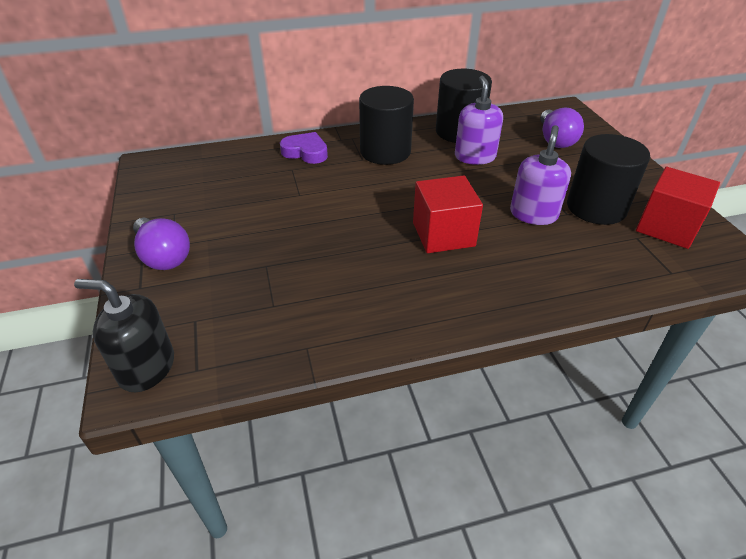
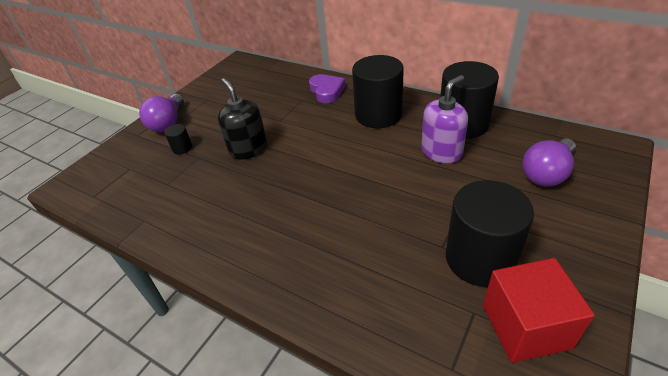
camera: 50 degrees right, 0 degrees up
(146, 367) = (82, 180): black soap dispenser -> black soap dispenser (248, 149)
(230, 268) = (182, 148): none -> black cylinder
(443, 234) = (319, 200): red cube -> none
(533, 214) = (411, 228): purple soap dispenser -> none

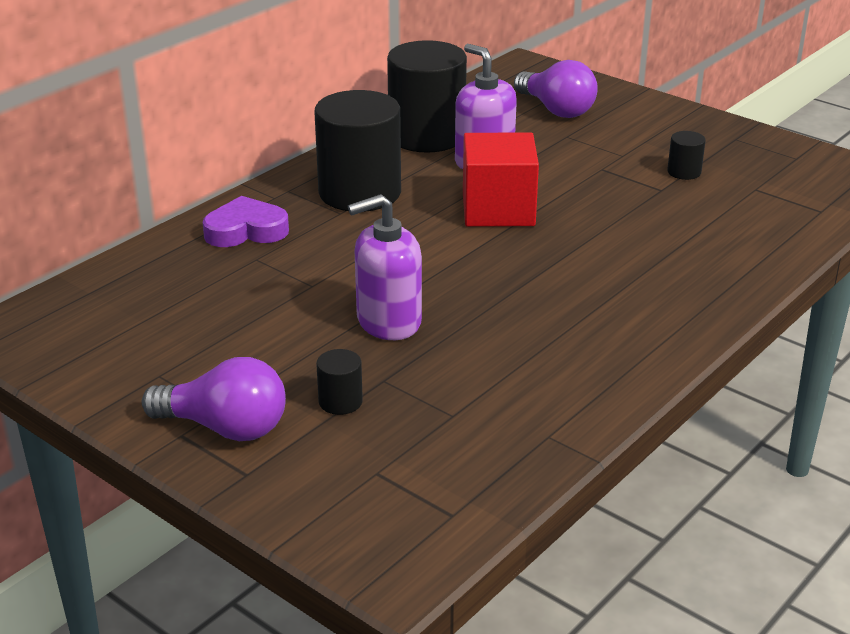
camera: 85 degrees left, 10 degrees down
(248, 149) = (388, 321): black soap dispenser -> purple soap dispenser
(480, 258) = (684, 172): black cylinder -> black cylinder, size x0.42
(525, 326) = (772, 167): red cube -> red cube (498, 210)

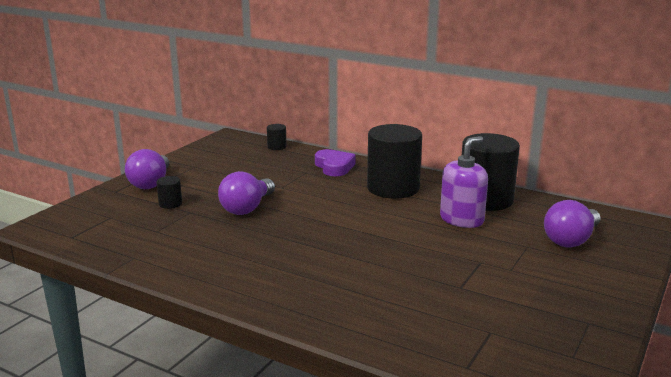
camera: 80 degrees right, 10 degrees down
(388, 321) = (247, 208): purple soap dispenser -> purple light bulb
(498, 210) = (392, 228): red cube -> none
(684, 172) = (498, 296): black cylinder -> black cylinder (277, 147)

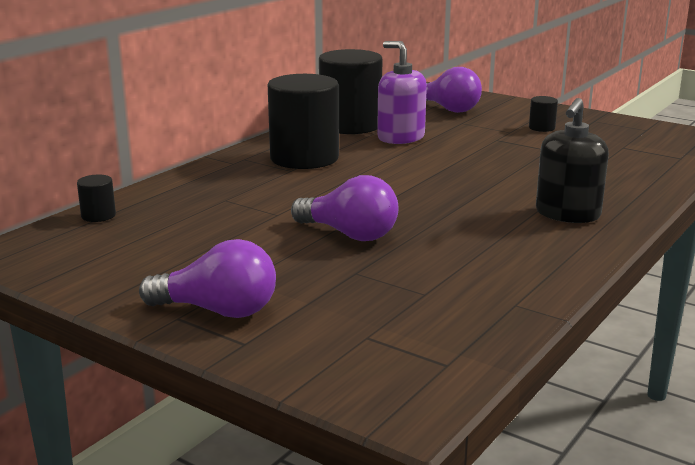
camera: 85 degrees left, 0 degrees up
(170, 204) = (320, 288): black cylinder -> black cylinder (541, 128)
(286, 285) = (567, 214): none -> black soap dispenser
(334, 167) = (213, 183): purple heart -> none

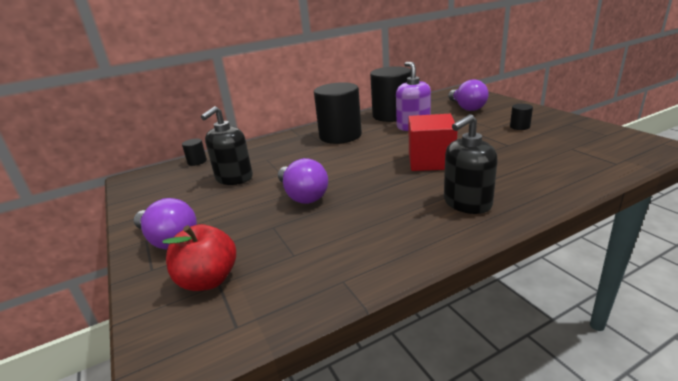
camera: 30 degrees right, 5 degrees up
(206, 229) = (234, 178): none -> black soap dispenser
(347, 336) = (208, 280): none -> red apple
(475, 176) = (431, 161): none -> red cube

